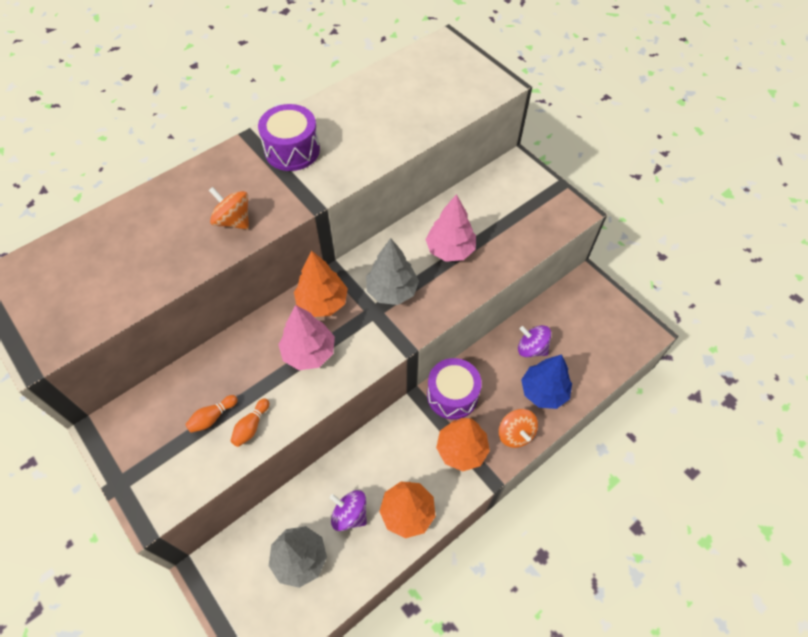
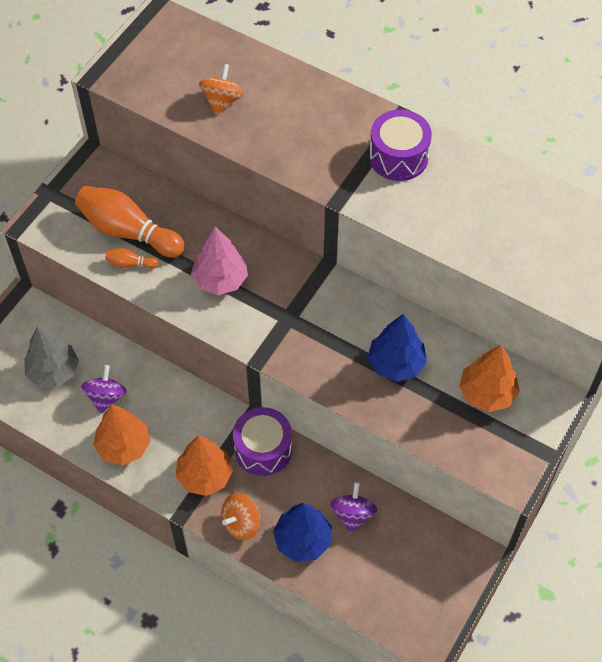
camera: 70 degrees right, 0 degrees up
(212, 417) = (128, 231): orange bowling pin -> orange bowling pin, size x2.29
(233, 220) = (290, 145): orange spinning top -> orange spinning top (222, 101)
(322, 302) = (280, 270): orange tree -> orange tree (487, 393)
(392, 291) = (319, 326): grey tree -> none
(450, 250) = (396, 363): pink tree -> blue tree

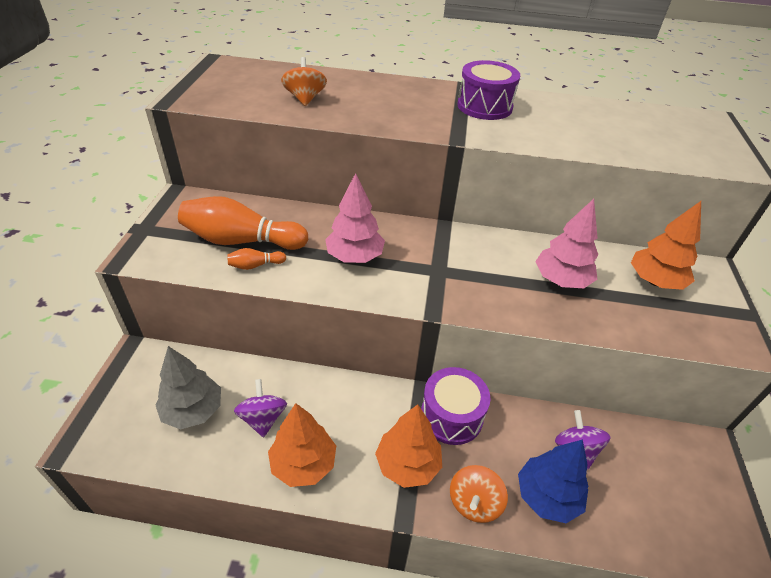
camera: 25 degrees left, 15 degrees down
(396, 363) = (561, 280): blue tree -> pink tree

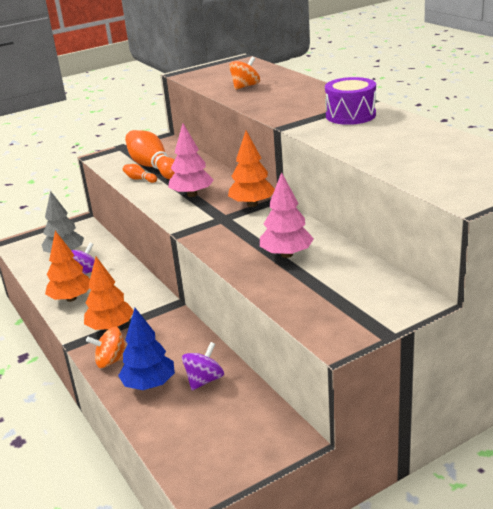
camera: 55 degrees right, 15 degrees down
(451, 416) = (167, 324): purple drum -> none
(654, 281) = (354, 285): orange tree -> orange tree (252, 204)

